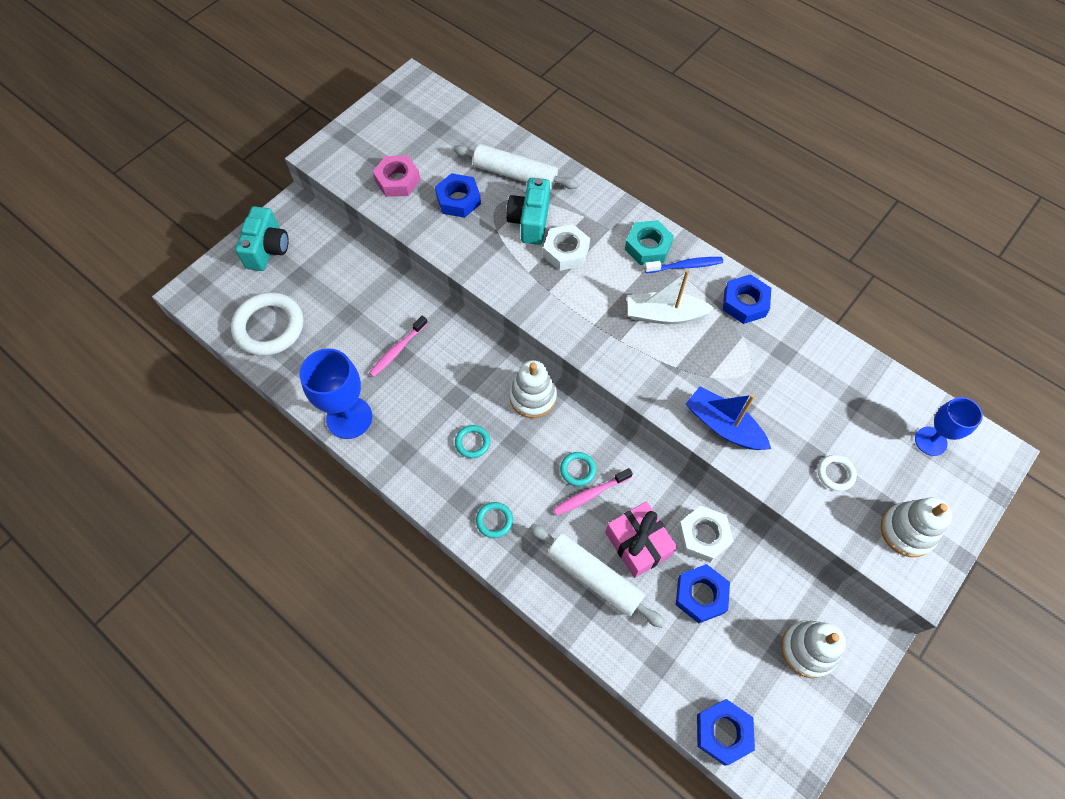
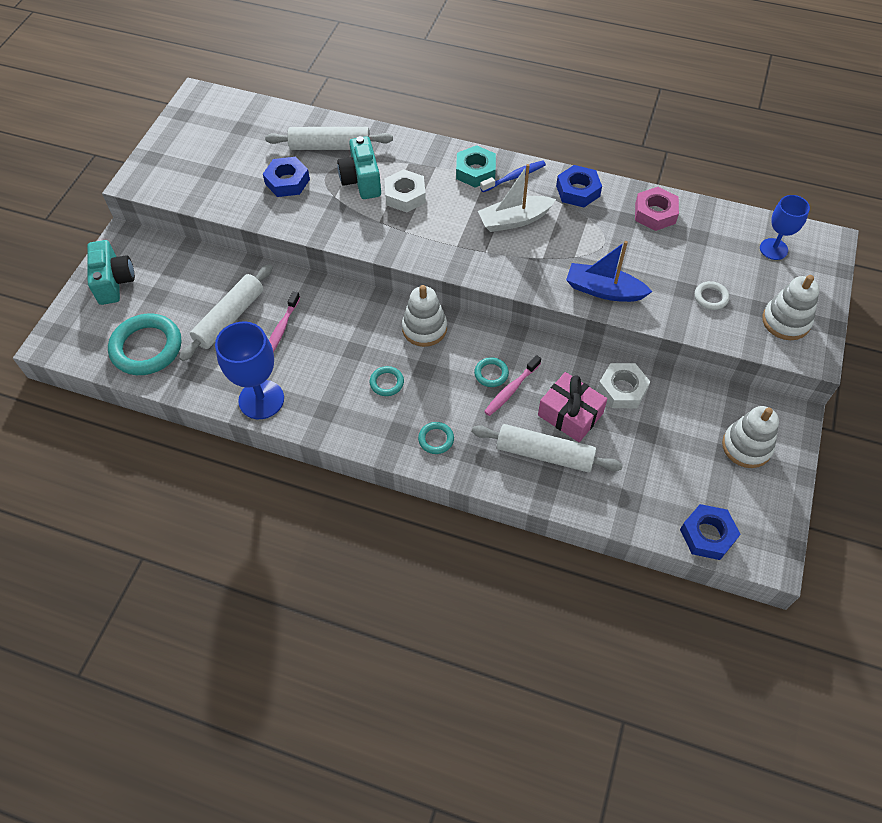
camera: 20 degrees left, 5 degrees down
(269, 327) = (147, 348): white ring -> turquoise ring
(355, 322) = (230, 318): none -> white rolling pin
(397, 180) = (222, 181): pink nut -> pink nut (655, 213)
(701, 595) = (641, 436): blue nut -> none

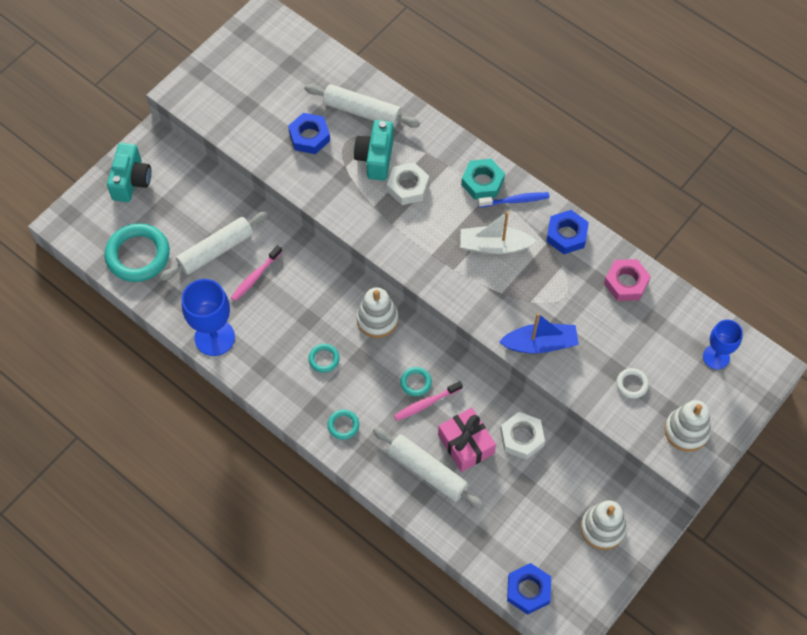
camera: 20 degrees right, 5 degrees up
(604, 290) = (540, 344): blue boat -> blue boat turned 135 degrees clockwise

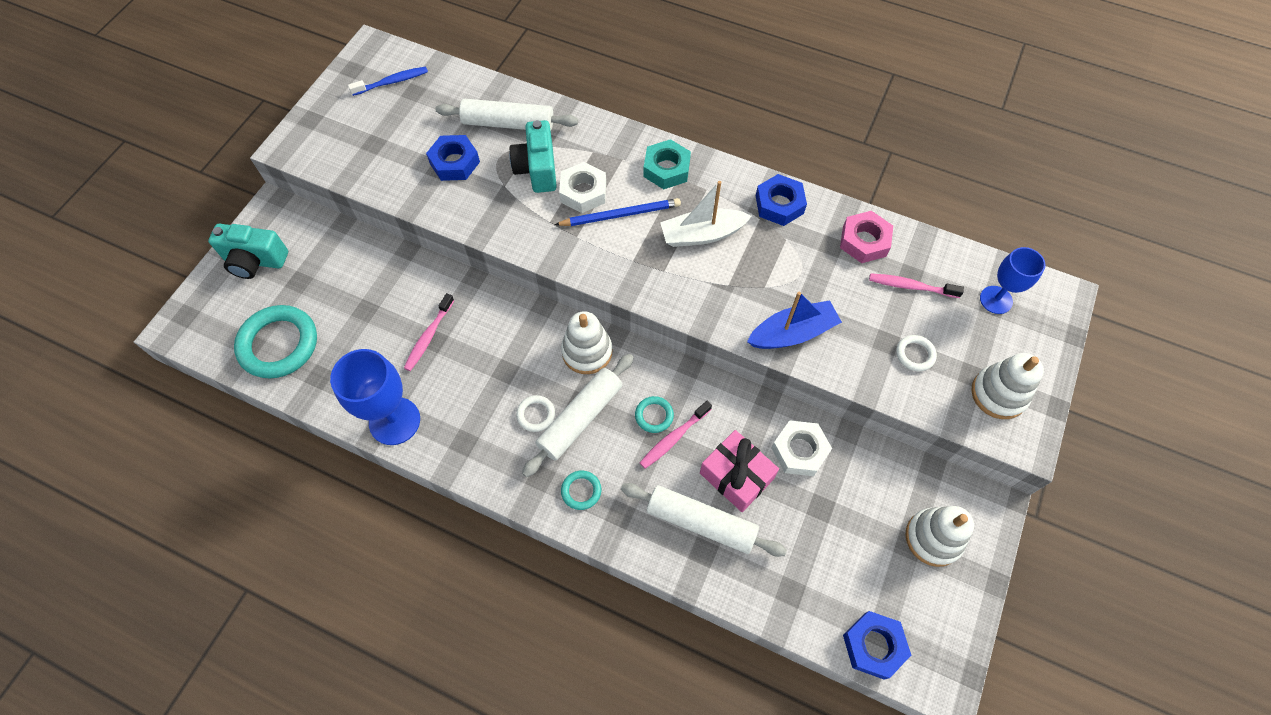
camera: 15 degrees left, 0 degrees up
(131, 181) = (255, 261): turquoise camera -> turquoise camera turned 105 degrees clockwise
(216, 251) = (374, 317): white rolling pin -> white rolling pin (580, 418)
(324, 359) = (536, 414): turquoise ring -> white ring
(433, 213) = (620, 215): none -> blue pencil
(515, 200) = (710, 180): blue toothbrush -> blue toothbrush (392, 82)
(650, 329) = (910, 286): none -> pink toothbrush

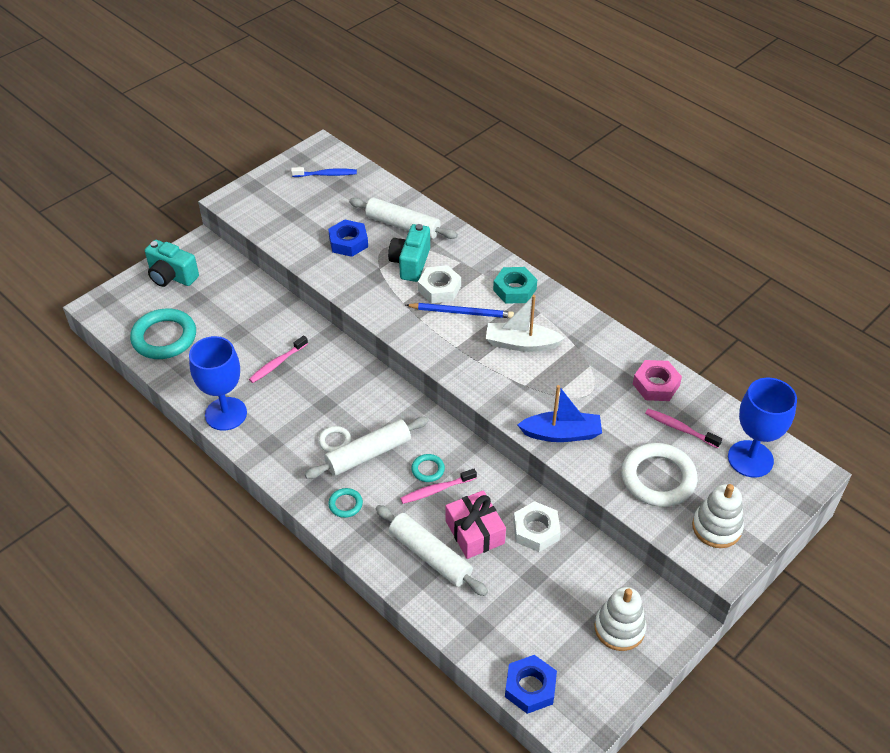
camera: 20 degrees right, 15 degrees down
(587, 352) = (395, 409): white stacking toy -> none
(779, 204) = (596, 339): blue nut -> none
(915, 354) = (658, 478): white ring -> white ring, size x2.15
(996, 300) = (750, 459): blue goblet -> blue goblet, size x1.56

